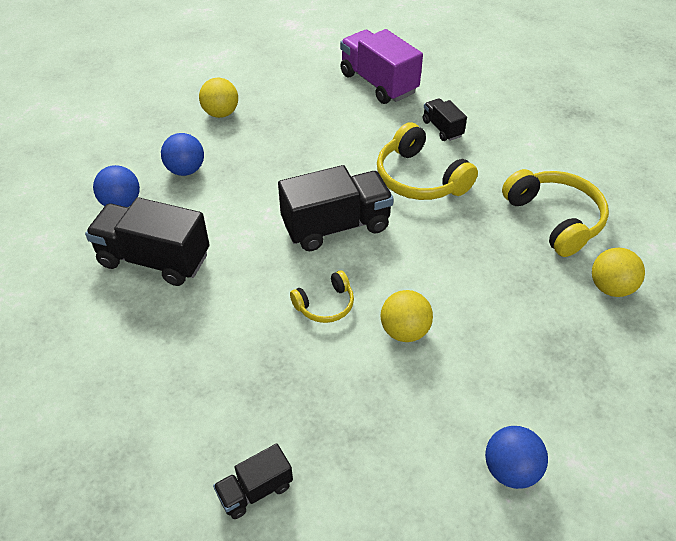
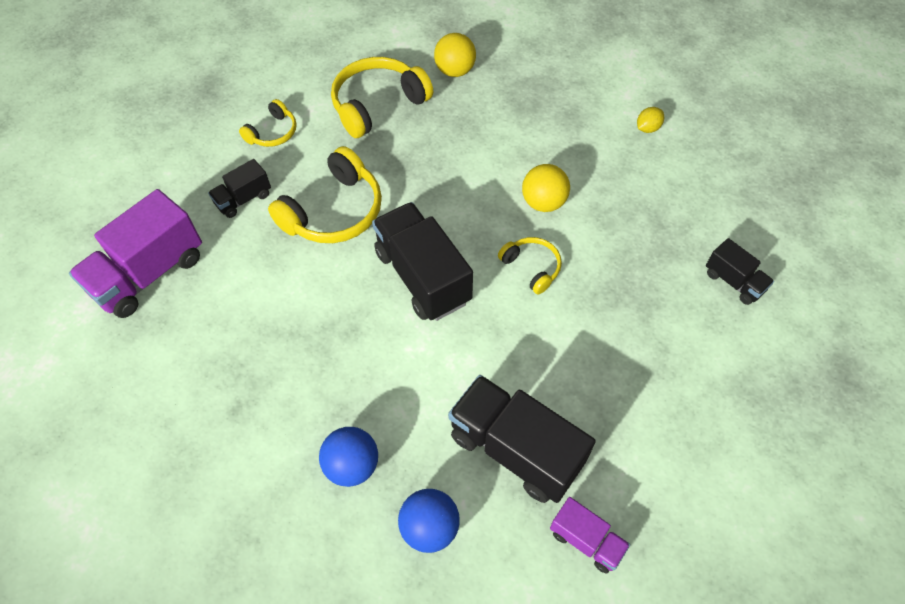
camera: 100 degrees left, 10 degrees up
(63, 288) = (586, 540): none -> purple truck
(154, 259) = (515, 449): black truck -> black truck turned 120 degrees clockwise
(221, 113) = (223, 456): yellow ball -> none
(510, 469) = (647, 128): blue ball -> yellow lemon
(518, 148) = (273, 133): none -> yellow headphones

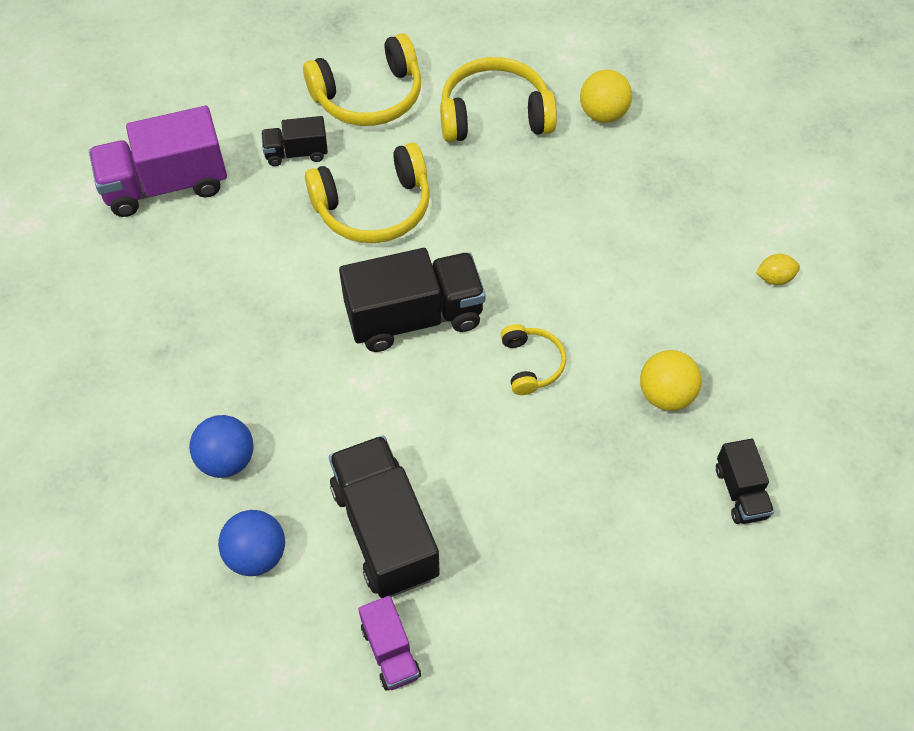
camera: 30 degrees right, 0 degrees up
(273, 133) = (369, 97): yellow headphones -> yellow headphones, size x1.82
(422, 277) = (414, 317): black truck -> black truck turned 75 degrees clockwise
(543, 203) = (594, 303): yellow ball -> yellow ball (665, 395)

